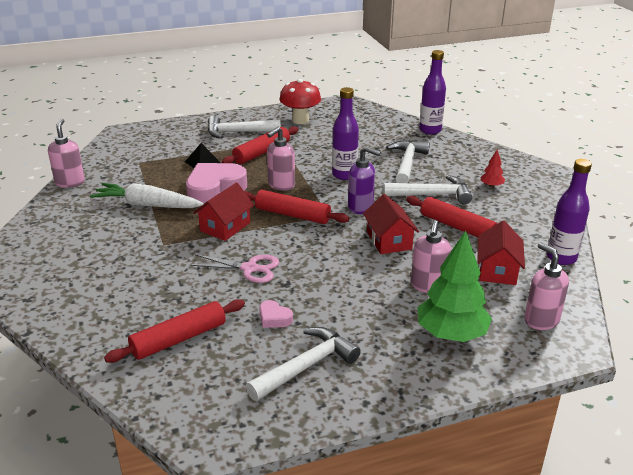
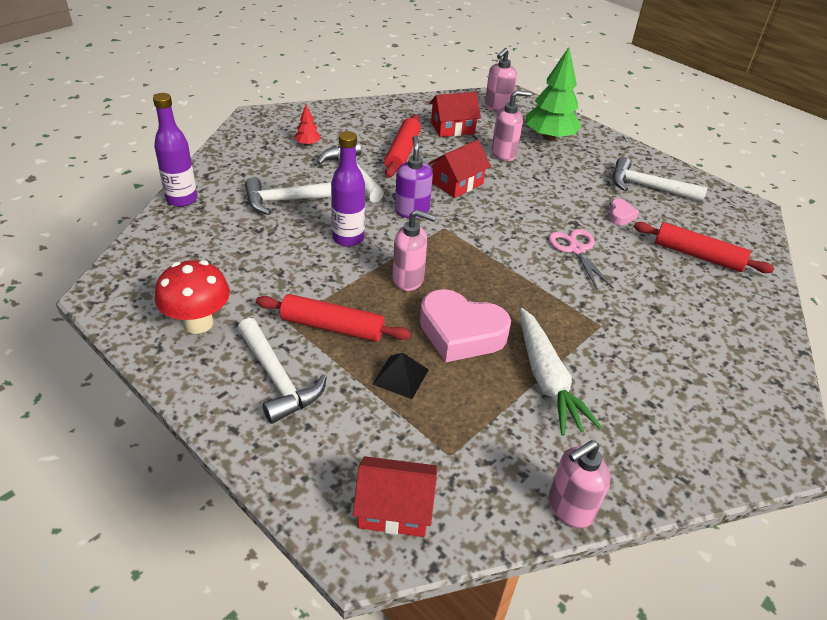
camera: 120 degrees left, 10 degrees up
(225, 227) = (528, 291): red house -> red house (394, 508)
(293, 215) = (464, 251): red rolling pin -> none
(561, 258) = (409, 104): purple bottle -> none

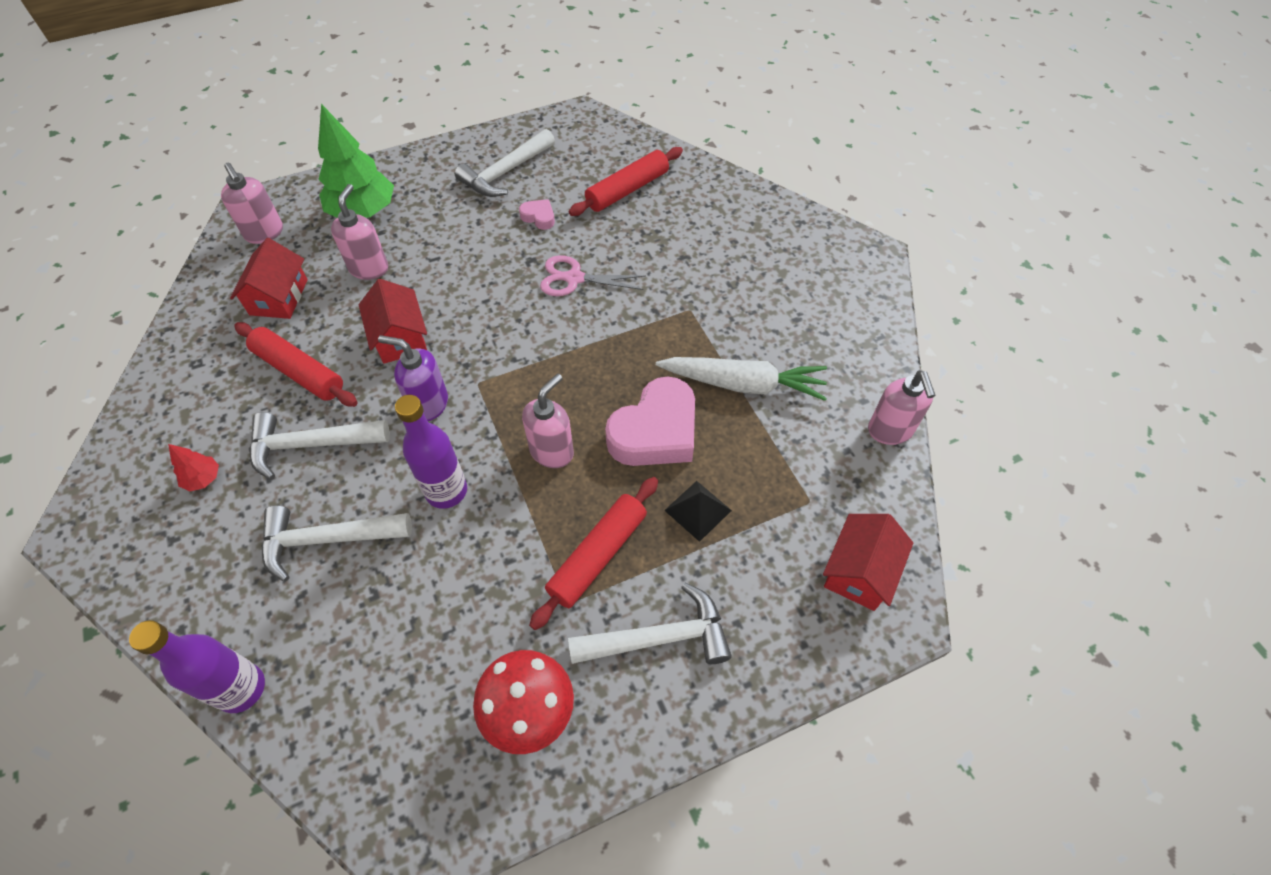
camera: 65 degrees left, 15 degrees up
(289, 200) = (327, 540): white hammer -> white hammer turned 75 degrees clockwise

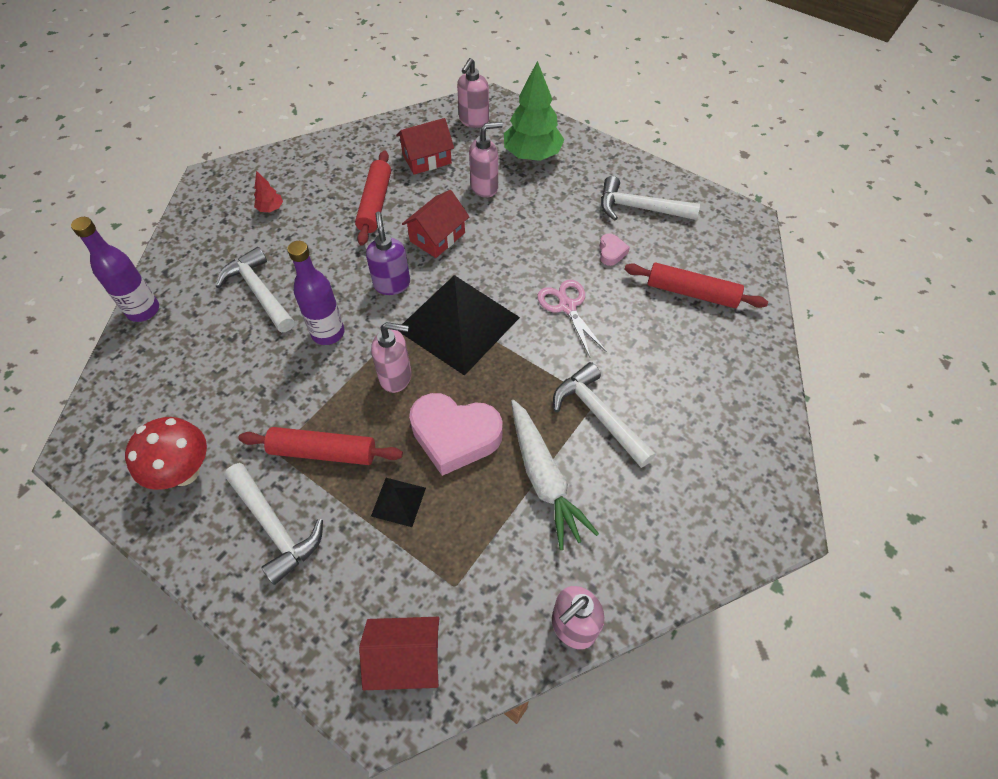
camera: 60 degrees right, 0 degrees up
(311, 445) = (323, 243): white hammer -> white hammer (598, 415)
(526, 370) = (458, 323): none -> black pyramid

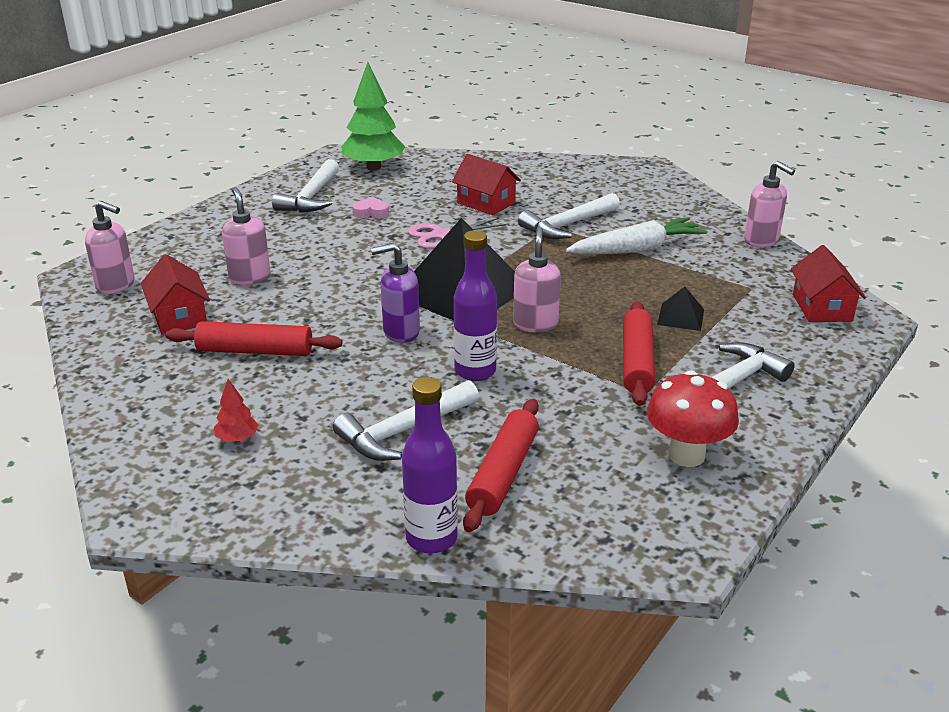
camera: 90 degrees left, 25 degrees down
(437, 237) = (328, 306): red house -> red house (486, 203)
(455, 436) = (602, 290): pink heart -> none
(532, 155) = (203, 249): green tree -> green tree (374, 167)
(691, 292) = (428, 182): red rolling pin -> red rolling pin (503, 474)

